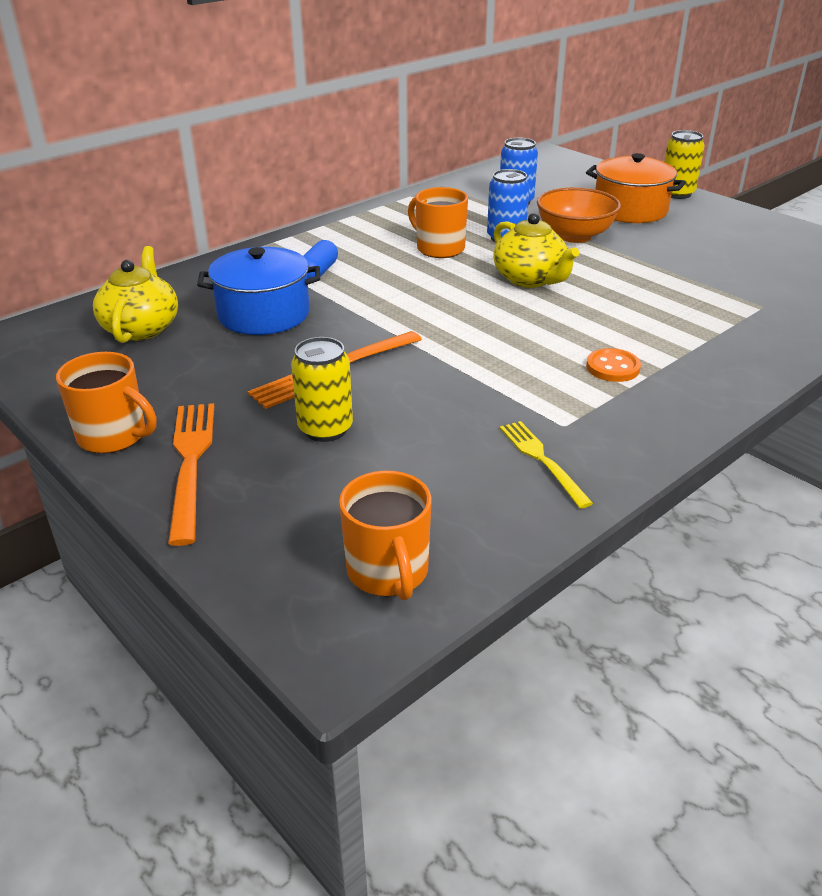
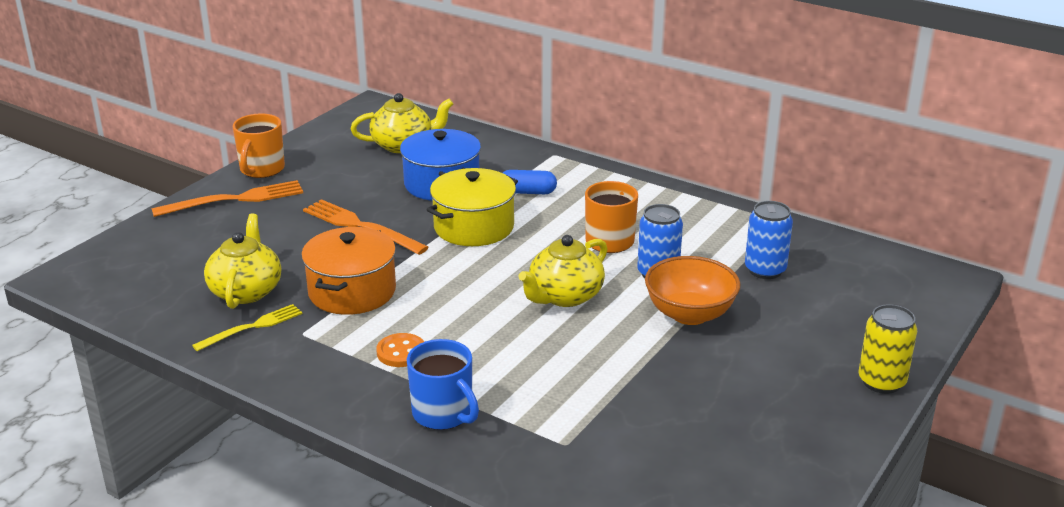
camera: 75 degrees right, 5 degrees down
(325, 429) = (281, 237): yellow can -> none
(375, 306) = (474, 227): none -> yellow pot
(388, 572) = (127, 283): orange mug -> none
(453, 462) = (246, 291): none -> yellow teapot
(630, 210) = (795, 347): orange pot -> orange pot (352, 291)
(721, 355) = (443, 414): none -> blue mug

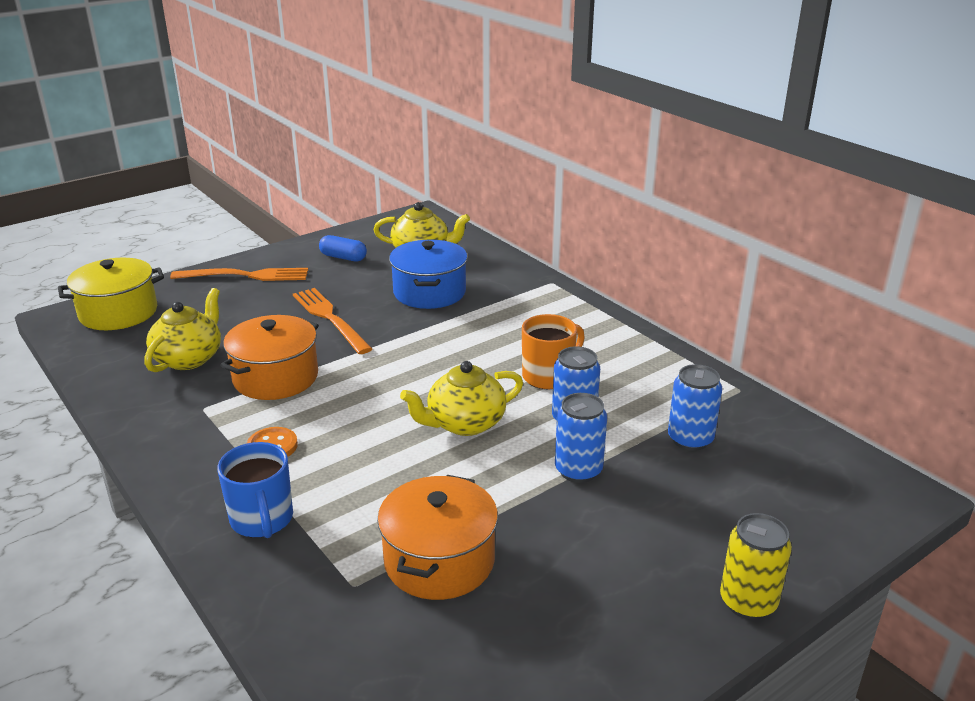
camera: 20 degrees right, 0 degrees up
(252, 327) = (167, 393): yellow fork -> none
(261, 169) = (288, 253): orange mug -> none
(474, 227) = (428, 338): yellow pot -> yellow pot (118, 313)
(527, 192) = (502, 313): blue capsule -> blue capsule (343, 257)
(623, 409) = (439, 561): none -> orange pot
(689, 314) = (578, 470): orange bowl -> blue can

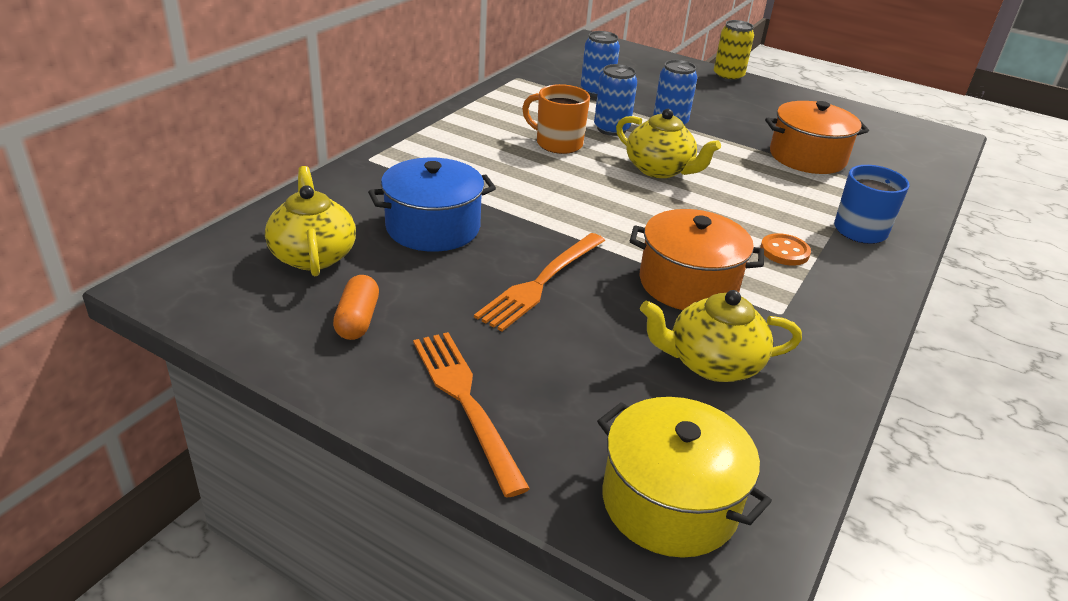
camera: 115 degrees left, 5 degrees up
(343, 257) = (357, 320): blue capsule -> orange capsule

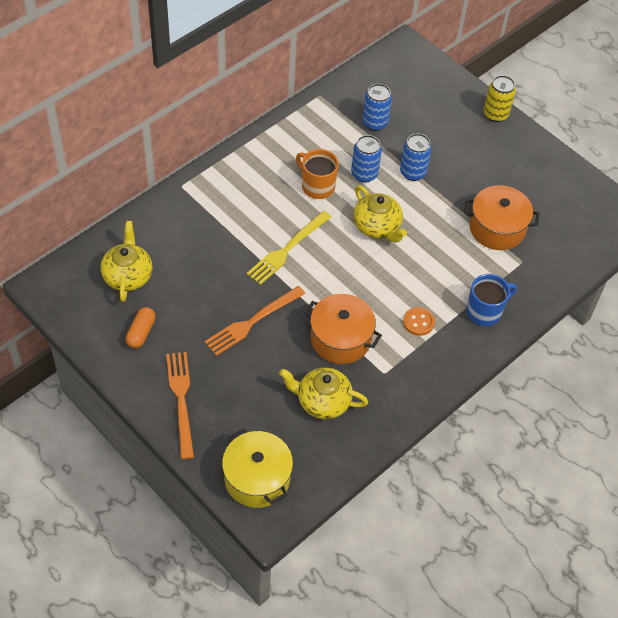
camera: 15 degrees right, 20 degrees up
(433, 227) = (204, 262): blue pot -> none
(551, 202) = (287, 249): none -> yellow fork

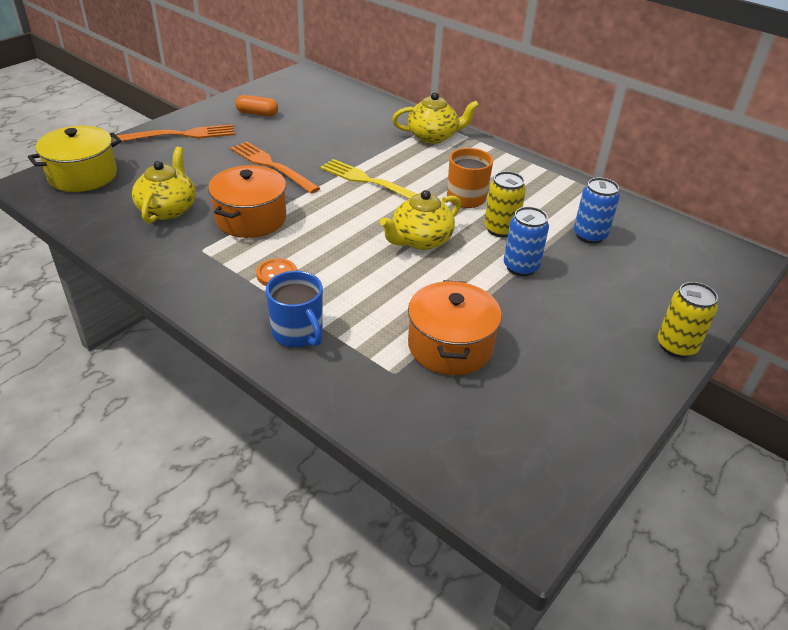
camera: 85 degrees right, 15 degrees down
(128, 275) = (321, 105): yellow teapot -> yellow teapot (433, 136)
(364, 174) = (500, 229): blue can -> yellow can

